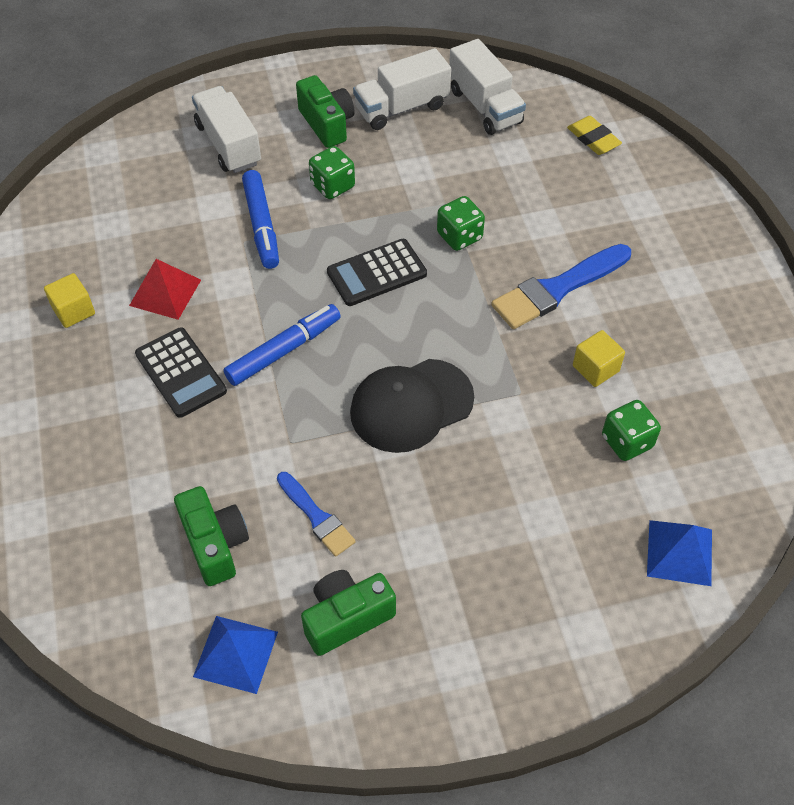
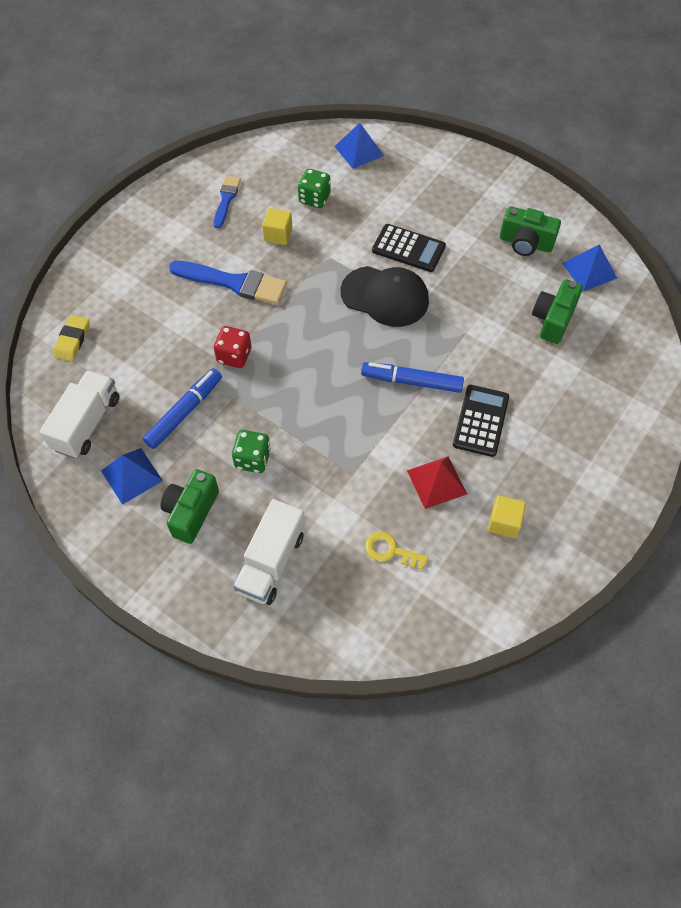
camera: 130 degrees left, 5 degrees up
(147, 219) = (391, 551): none -> yellow key
(261, 225) = (328, 473): blue marker -> blue marker (184, 412)
(317, 517) = (492, 290): blue brush -> blue brush (226, 199)
(376, 273) = (307, 378): black calculator -> black calculator (408, 249)
(401, 108) = (131, 475): white truck -> blue pyramid
(459, 236) = (234, 356): green dice -> red dice

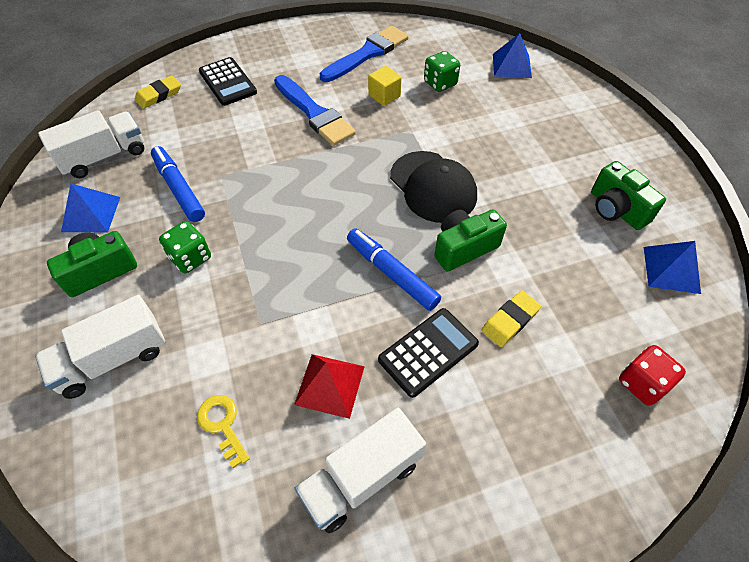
camera: 35 degrees right, 5 degrees down
(184, 412) = (179, 189): blue marker -> blue marker turned 105 degrees counterclockwise
(226, 199) = (367, 53): blue brush -> blue brush, size x1.68
(234, 356) = (260, 167): red dice -> red dice (642, 383)
(408, 249) = (490, 159): black calculator -> black calculator (227, 82)
(504, 522) = (361, 478): yellow cube -> white truck
(515, 368) = (510, 321): none -> yellow eraser
(553, 320) = (590, 296): green camera -> green camera (464, 248)

